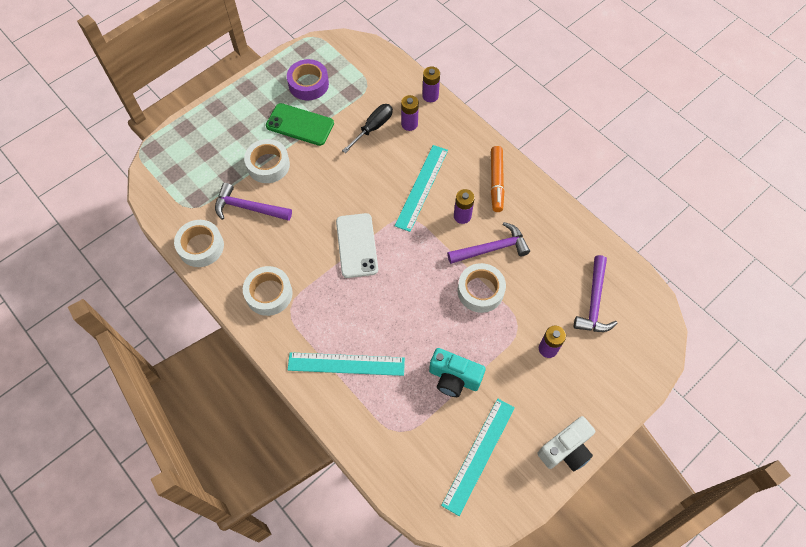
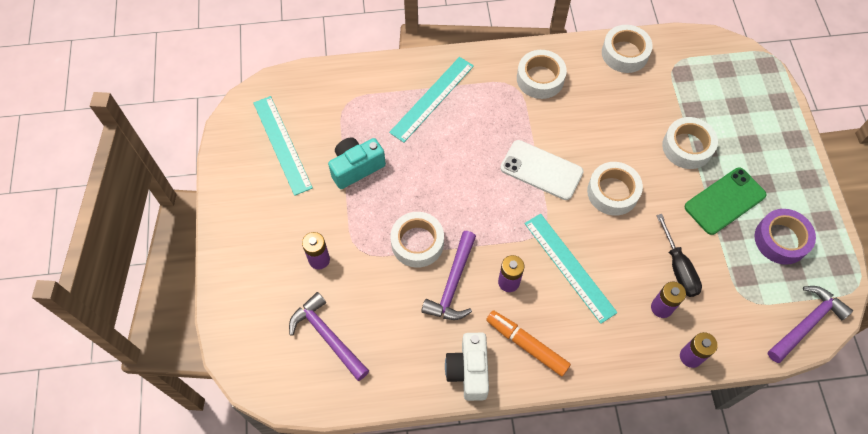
camera: 125 degrees right, 0 degrees up
(248, 208) = (644, 106): purple hammer -> purple hammer (806, 323)
(342, 191) = (612, 192): none -> white tape
(565, 449) = (230, 209): white camera -> white camera (469, 371)

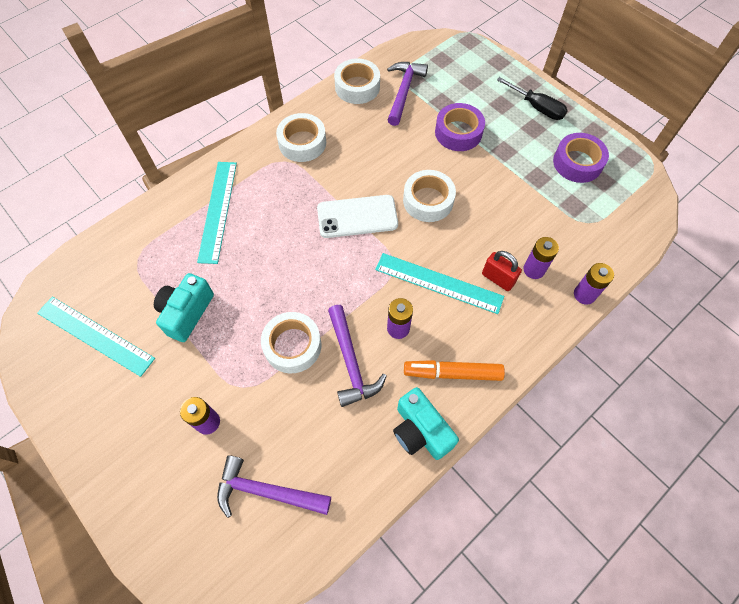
camera: 35 degrees left, 0 degrees up
(469, 371) = (420, 431): white camera -> turquoise camera
(623, 295) = (497, 279): none -> red padlock
(678, 268) = (522, 230): black screwdriver -> black screwdriver (537, 107)
(687, 147) = (458, 132): white tape -> purple tape
(724, 201) = (516, 157): green phone -> none
(806, 323) = (642, 214): purple hammer -> purple hammer (403, 91)

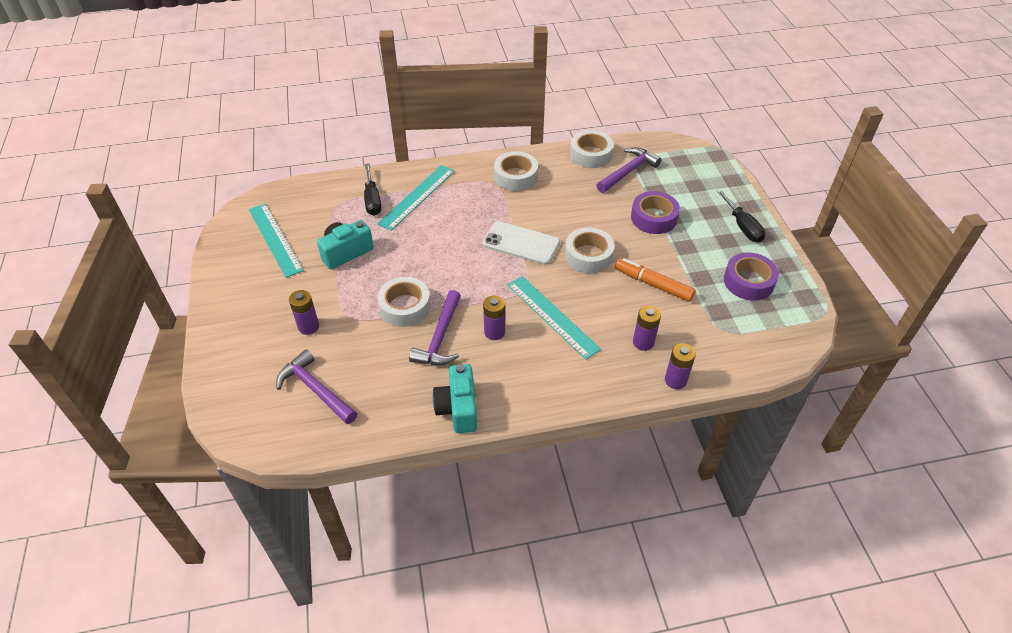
camera: 30 degrees right, 15 degrees down
(172, 236) = (372, 200): none -> black screwdriver
(452, 373) = (515, 382): orange marker -> orange marker (653, 284)
(497, 279) = (605, 335): red padlock -> none

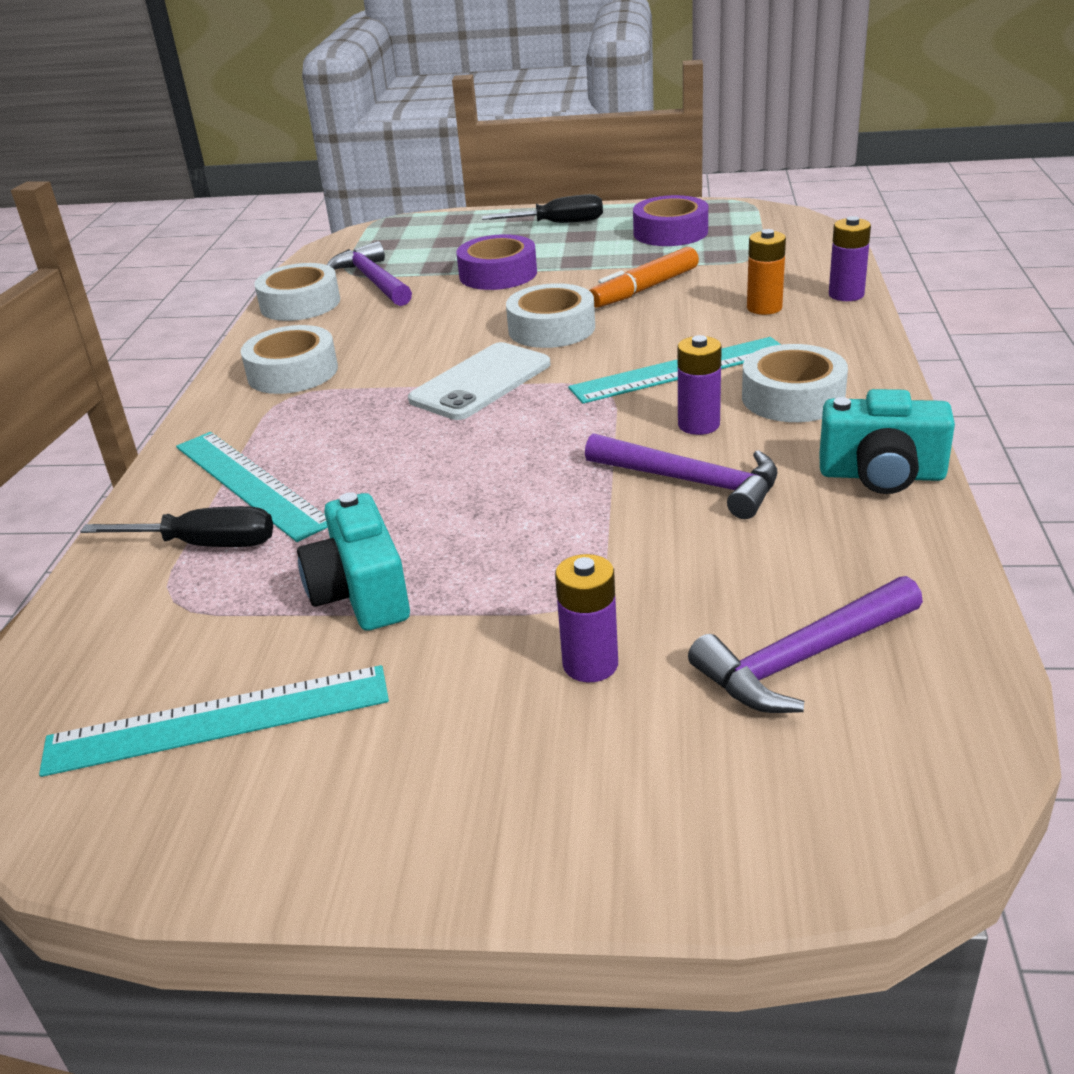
camera: 70 degrees left, 15 degrees down
(405, 307) = (587, 519): white tape -> white tape (793, 397)
(643, 342) = (764, 308): purple battery -> orange battery

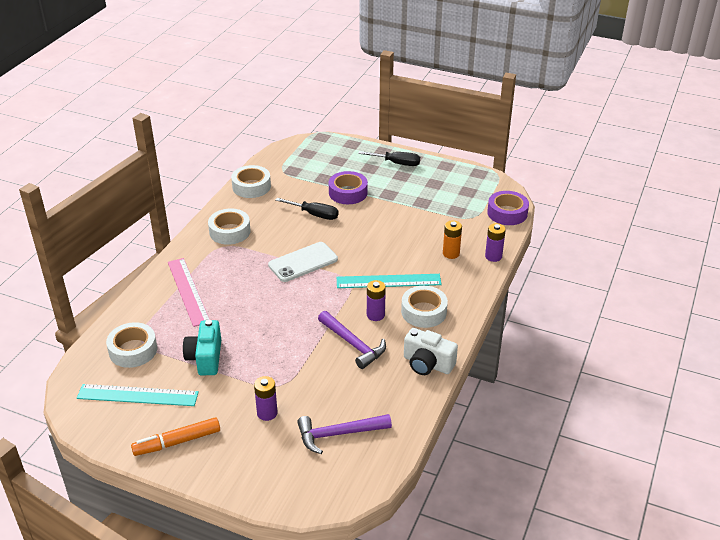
camera: 15 degrees right, 5 degrees up
(204, 545) = (160, 317): black screwdriver -> black screwdriver (314, 214)
(251, 483) = (188, 291): turquoise ruler -> pink ruler
(373, 280) = (290, 180): purple hammer -> none
(551, 328) = (350, 238): white tape -> white tape (133, 350)
(644, 289) = (406, 224): orange marker -> orange marker (177, 442)
(670, 232) = (445, 186): purple tape -> purple tape (507, 213)
(881, 475) = (427, 364): turquoise camera -> white camera

